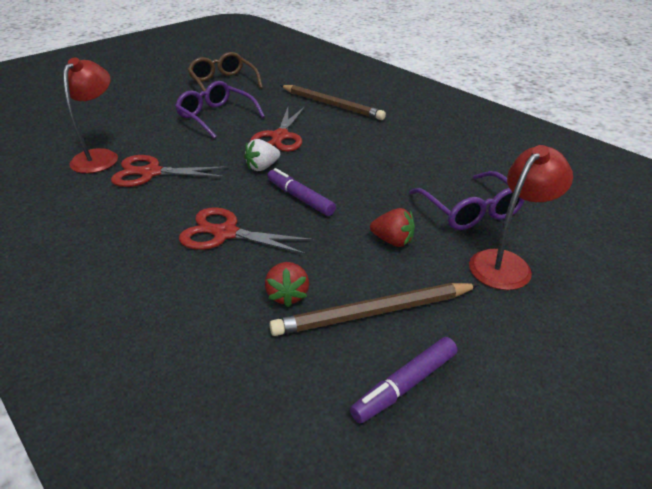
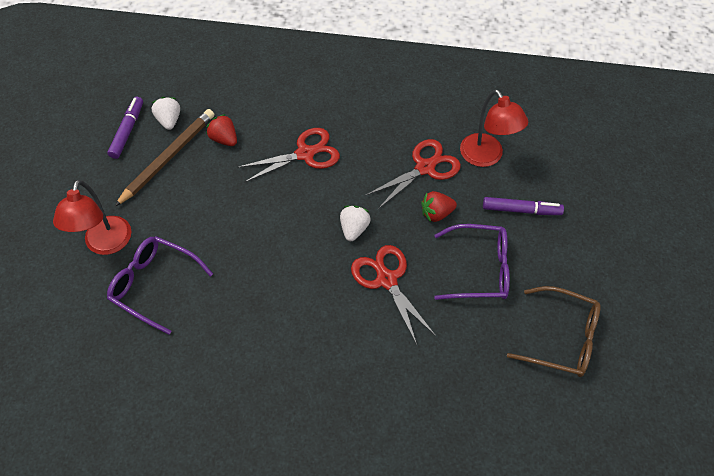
camera: 140 degrees right, 20 degrees up
(300, 198) = (290, 215): purple marker -> purple marker (521, 210)
(331, 105) = (399, 377): brown pencil -> none
(333, 363) = (169, 120): none -> white strawberry
(393, 241) = (193, 216): red strawberry -> red strawberry (436, 213)

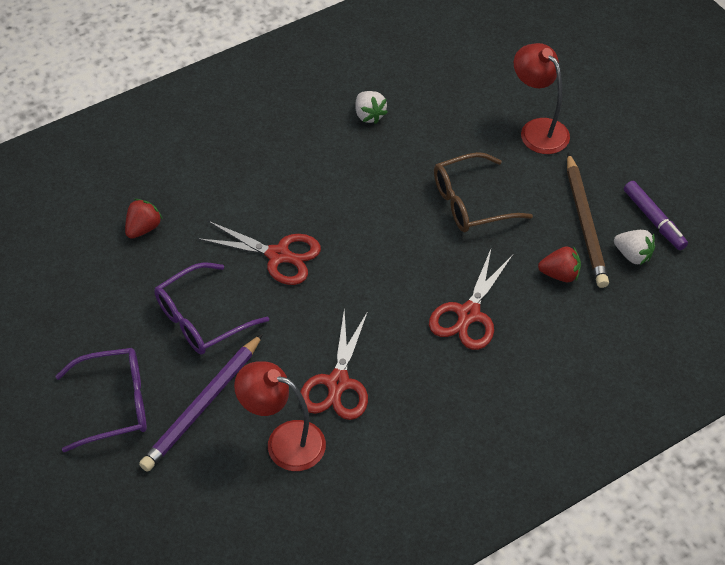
camera: 140 degrees right, 5 degrees down
(154, 285) = (462, 130): purple glasses -> purple glasses (115, 404)
(354, 229) = (348, 277): white strawberry -> white strawberry (369, 115)
(436, 213) = (285, 343): red strawberry -> red strawberry (143, 228)
(521, 210) = (203, 405): purple marker -> purple pencil
(562, 338) = (84, 309): brown glasses -> brown glasses (471, 203)

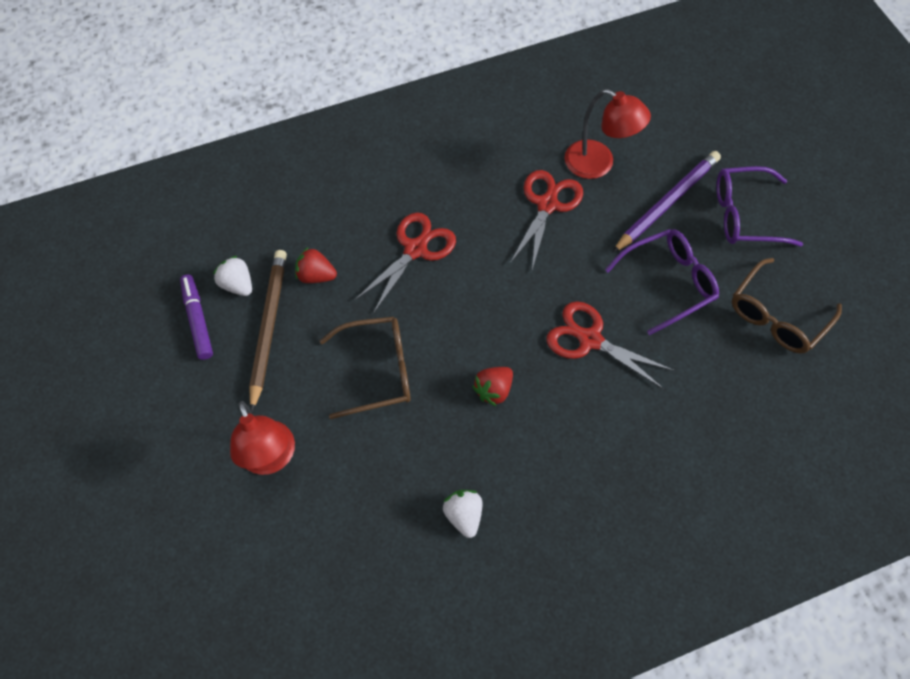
camera: 170 degrees left, 10 degrees up
(93, 302) = (777, 316): none -> brown glasses
(143, 228) = (732, 395): red strawberry -> red strawberry (493, 390)

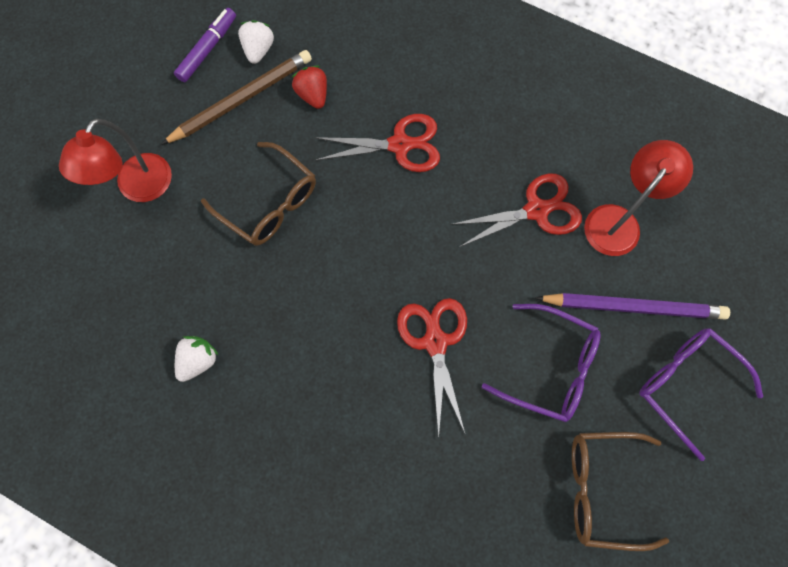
camera: 50 degrees right, 10 degrees up
(493, 390) = (324, 301): red strawberry -> none
(598, 164) = (618, 220): red lamp -> red lamp turned 135 degrees counterclockwise

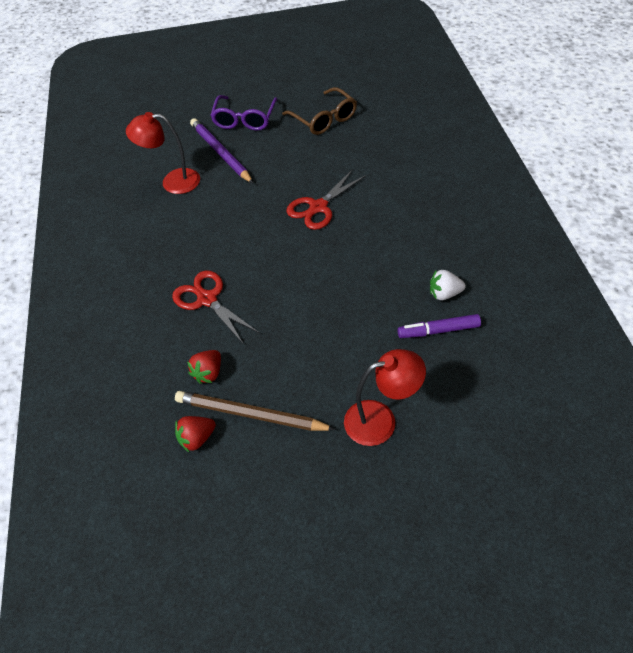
camera: 125 degrees left, 20 degrees down
(208, 49) = (225, 476): purple marker -> purple marker (438, 330)
(258, 50) = (197, 438): white strawberry -> red strawberry
(269, 203) = (314, 336): brown glasses -> none
(536, 210) = (196, 214): red scissors -> none
(550, 367) = (285, 162): purple glasses -> none

